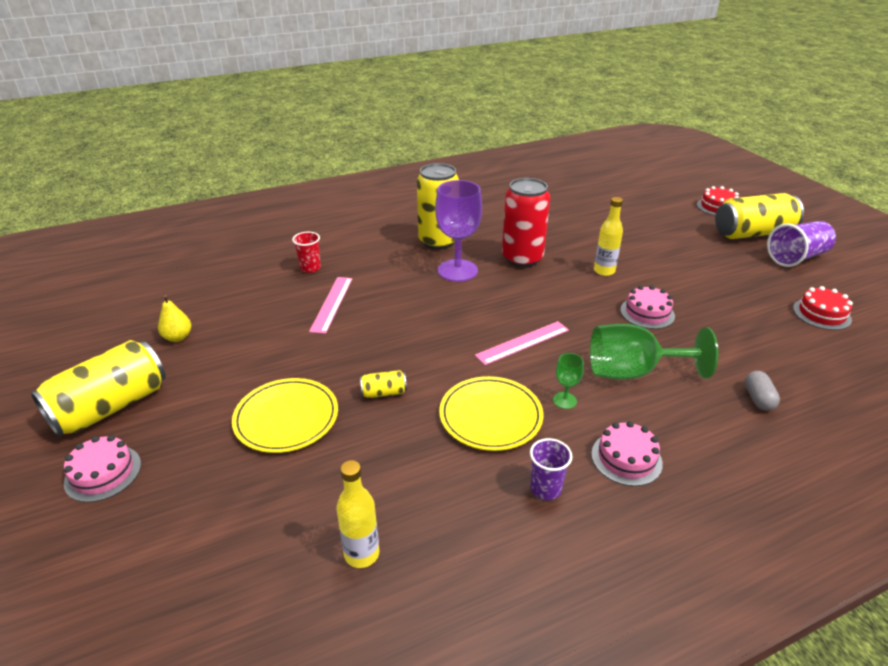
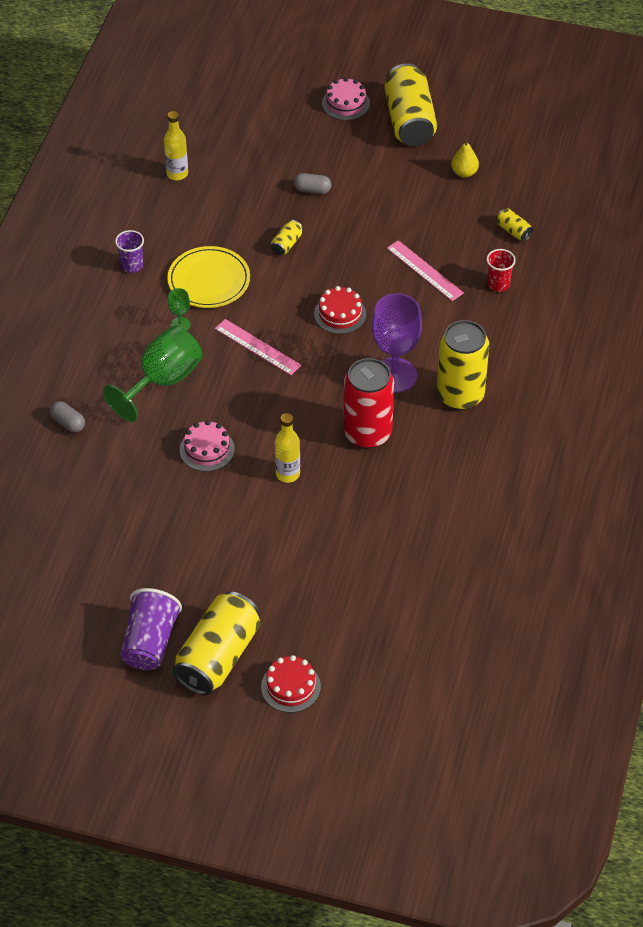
camera: 130 degrees right, 15 degrees up
(239, 284) = (513, 231): none -> yellow can
(286, 418) = (312, 190): yellow plate -> grey capsule
(522, 342) = (257, 347): pink ruler -> pink ruler turned 60 degrees counterclockwise
(626, 458) = (108, 315): pink cake -> none
(821, 314) = (80, 562): red cake -> red cake (340, 314)

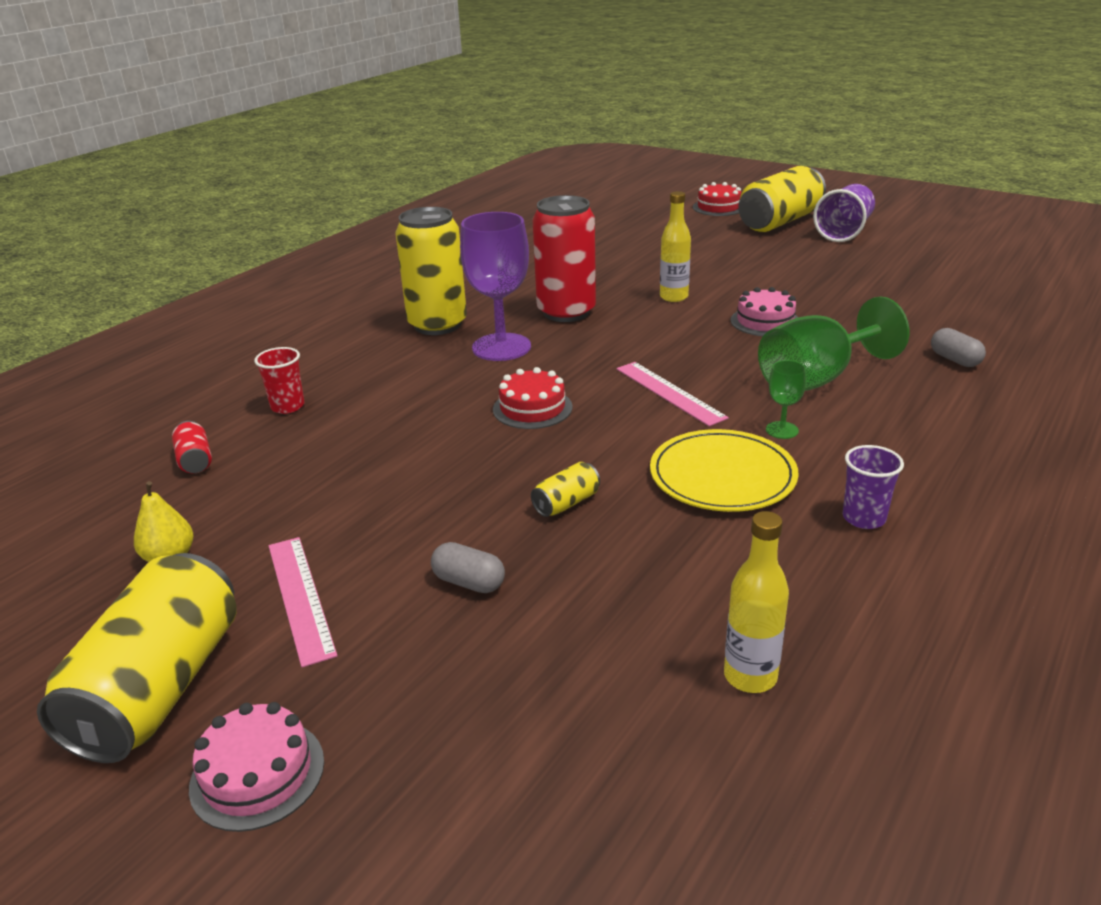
camera: 160 degrees left, 20 degrees down
(424, 270) = (372, 435): pink ruler -> pink ruler (300, 597)
(513, 231) = (195, 460): yellow can -> red can

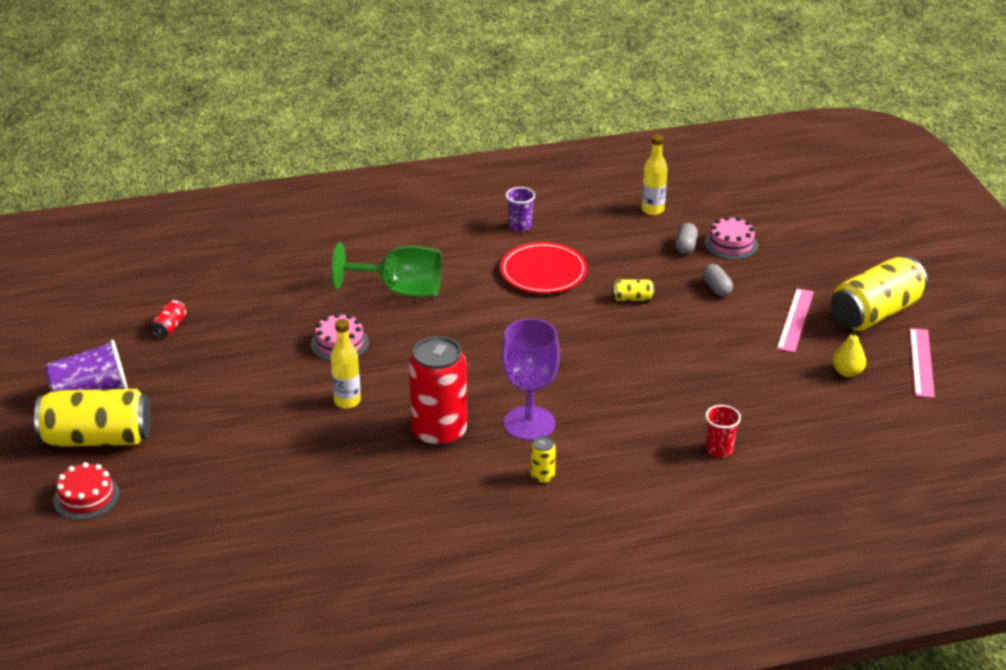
camera: 140 degrees left, 5 degrees up
(195, 460) = (804, 434): red can -> red can (170, 327)
(257, 774) = (850, 268): pink cake -> pink cake (731, 244)
(437, 325) = (542, 477): yellow can -> yellow can, size x0.43
(532, 408) = (576, 361): red cake -> none
(669, 393) = (488, 327): pink ruler -> pink ruler (921, 362)
(722, 476) = (543, 272): yellow plate -> red plate
(782, 430) = (475, 276): green goblet -> none
(955, 360) = (310, 259): grey capsule -> grey capsule (685, 246)

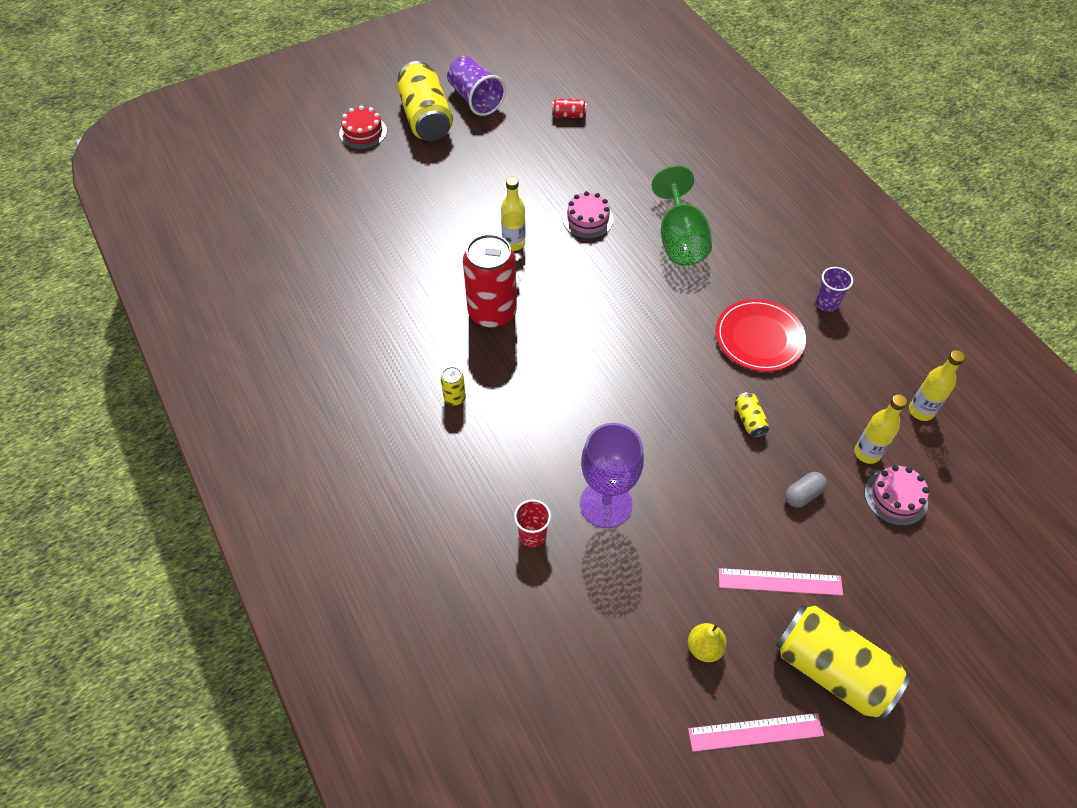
camera: 75 degrees right, 20 degrees up
(529, 423) = (524, 373): purple goblet -> purple goblet (606, 504)
(685, 246) = (867, 453): grey capsule -> yellow bottle

